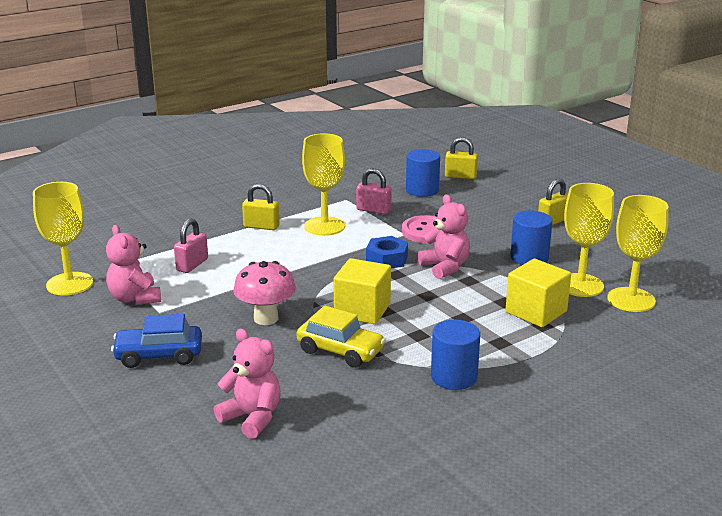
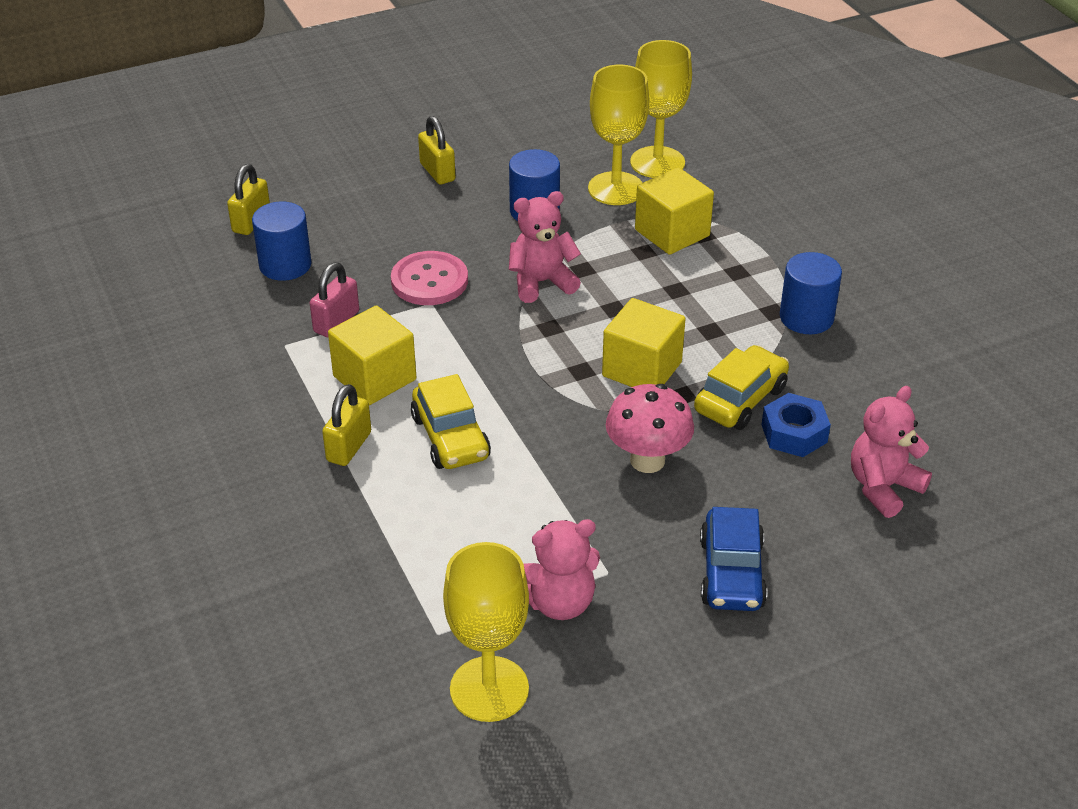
camera: 80 degrees left, 15 degrees up
(192, 265) = (462, 533): pink padlock -> none
(275, 253) = (451, 437): none -> yellow car
(324, 226) = (374, 378): yellow goblet -> yellow cube
(387, 259) = (503, 330): blue nut -> blue nut (794, 433)

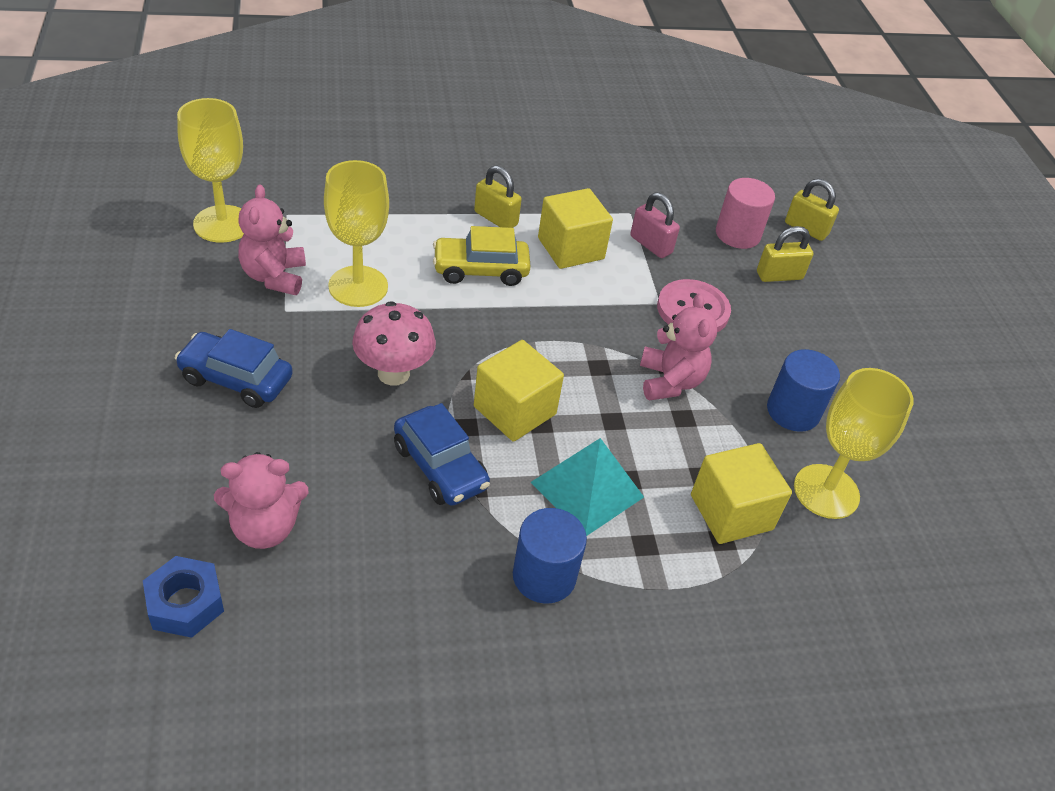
camera: 100 degrees right, 5 degrees up
(285, 265) = (737, 234): blue cylinder -> pink cylinder
(437, 172) = (873, 359): yellow padlock -> yellow padlock (779, 276)
(657, 162) = (878, 549): yellow goblet -> yellow goblet (358, 286)
(703, 310) = (587, 489): none -> turquoise pyramid
(740, 399) = (440, 467): yellow car -> blue car
(794, 433) = (373, 489): blue nut -> blue nut (185, 603)
(883, 487) = (265, 527): pink teddy bear -> pink teddy bear turned 105 degrees clockwise

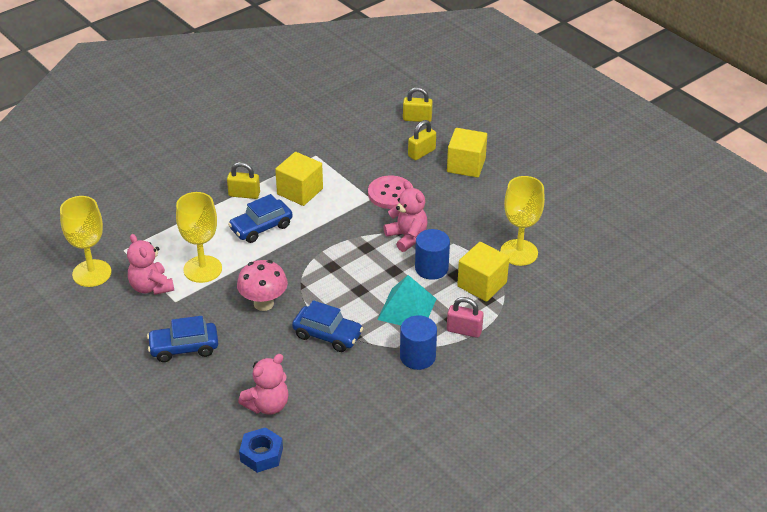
camera: 25 degrees left, 5 degrees down
(480, 270) = (261, 227): yellow car -> blue car
(514, 410) = (341, 290): yellow cube -> yellow cube (466, 165)
(651, 245) = (341, 168): pink padlock -> pink padlock (464, 330)
(737, 234) = (383, 139): pink cylinder -> none
(793, 411) = (477, 222): blue cylinder -> blue cylinder (431, 268)

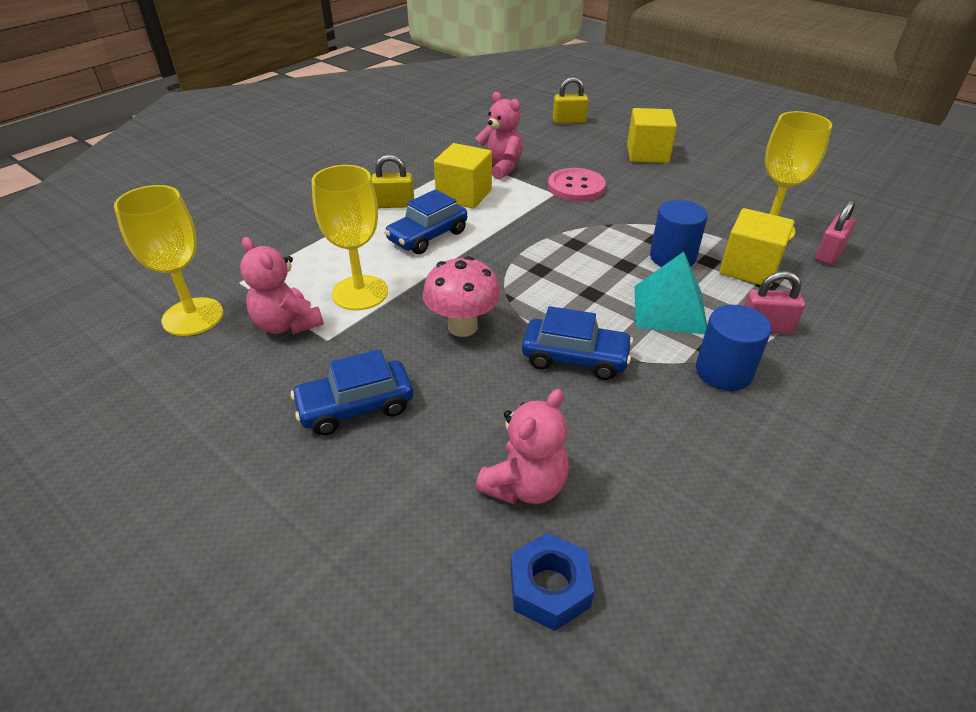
camera: 10 degrees left, 0 degrees up
(407, 237) = (621, 227): pink teddy bear -> pink teddy bear (499, 168)
(421, 153) = (591, 148): yellow padlock -> none
(549, 280) = (828, 254): none -> pink padlock

